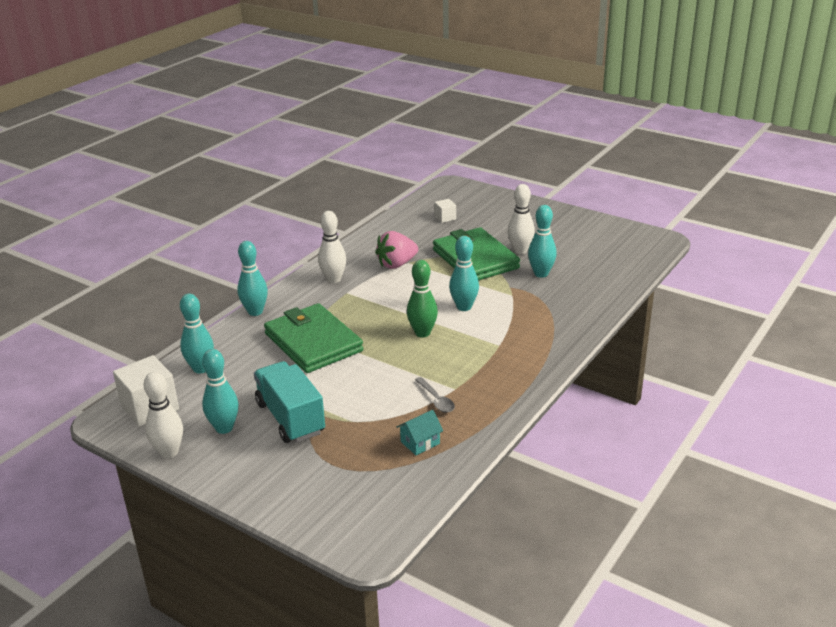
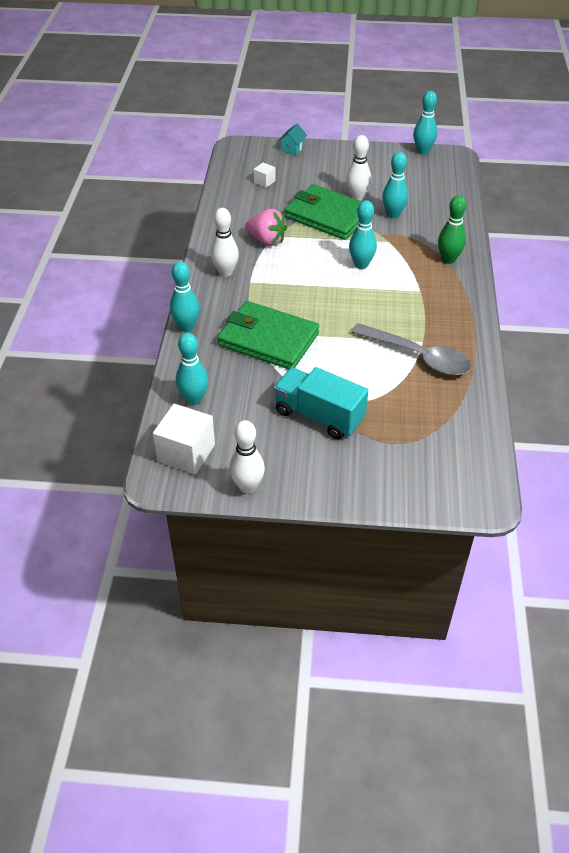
camera: 30 degrees left, 15 degrees up
(224, 428) = (272, 446): turquoise bowling pin -> turquoise bowling pin (423, 151)
(396, 264) = (267, 241): pink strawberry -> pink strawberry turned 90 degrees counterclockwise
(420, 442) = (440, 398): turquoise house -> turquoise house (292, 148)
(422, 333) = (350, 300): green bowling pin -> green bowling pin (448, 259)
(436, 400) = (418, 356): grey spoon -> grey spoon, size x2.13

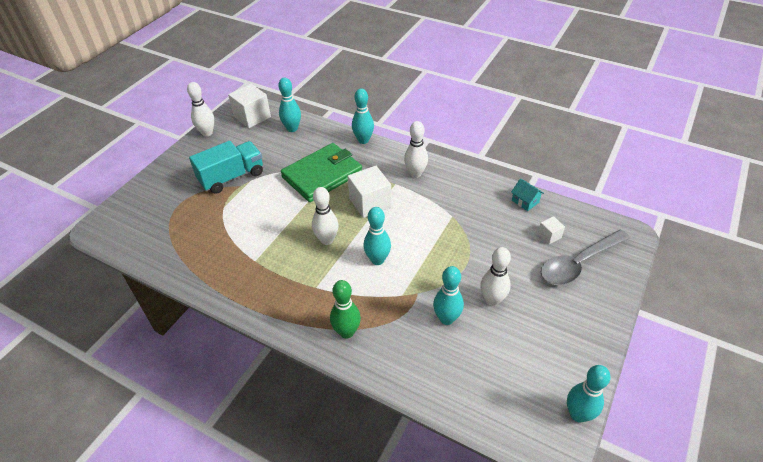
camera: 115 degrees right, 0 degrees up
(267, 241) = (447, 209): pink strawberry -> none
(290, 291) = (370, 203): none -> white cube
(292, 148) = (615, 279): turquoise house -> turquoise house (525, 201)
(328, 216) = (467, 264): green wallet -> none
(360, 303) = (327, 240): none -> white bowling pin
(418, 356) = (242, 250): grey spoon -> grey spoon (578, 263)

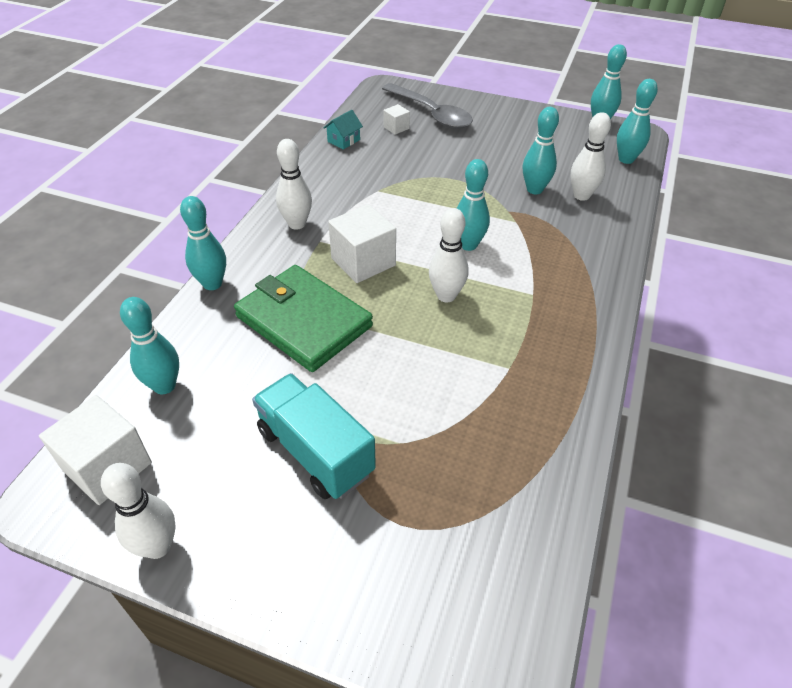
camera: 100 degrees left, 0 degrees up
(346, 332) = (586, 259): green bowling pin -> none
(492, 300) = (498, 162): white bowling pin -> white bowling pin (581, 195)
(497, 416) = (626, 159): none -> turquoise bowling pin

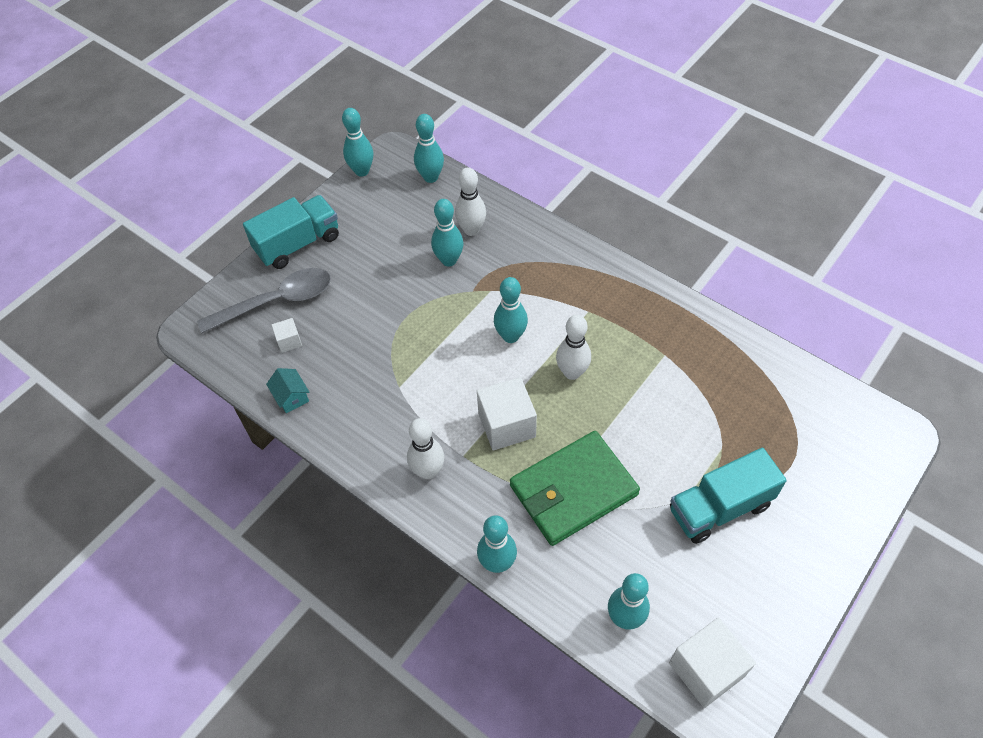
camera: 70 degrees left, 10 degrees up
(158, 546) = (787, 632): white bowling pin -> none
(495, 110) = (298, 244): none -> turquoise truck

